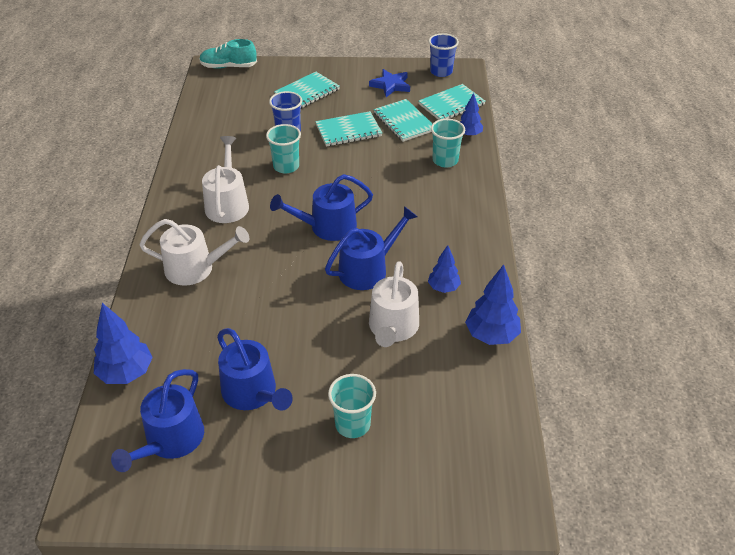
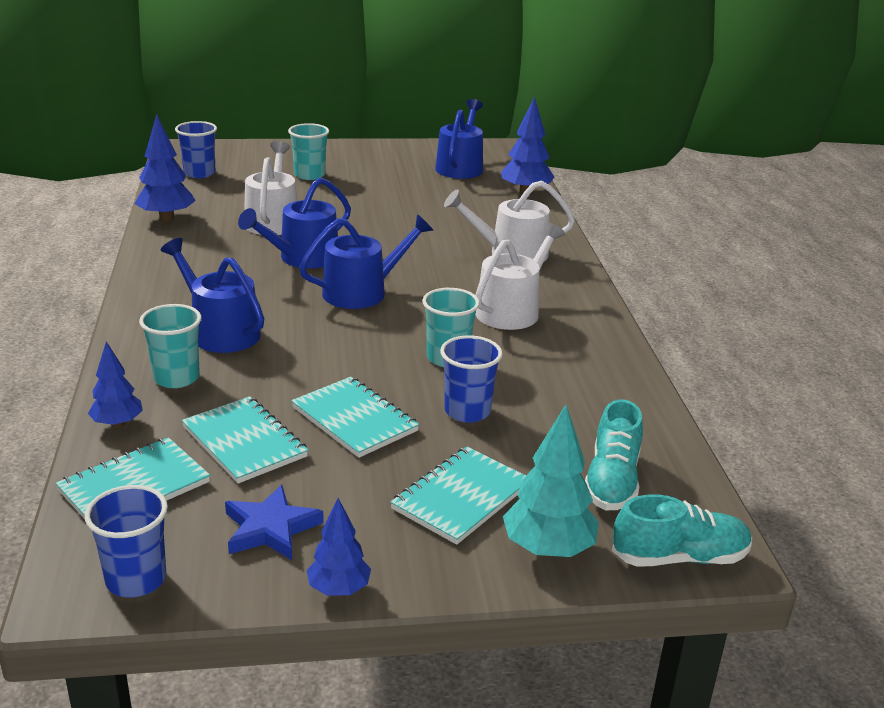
camera: 170 degrees right, 15 degrees down
(227, 204) = (512, 310): white watering can -> white watering can turned 135 degrees counterclockwise
(235, 95) = (612, 481): none -> turquoise shoe
(252, 393) = (403, 186): blue watering can -> blue watering can (220, 331)
(279, 72) = (548, 549): none -> turquoise tree
(348, 131) = (354, 419): turquoise notebook -> turquoise notebook turned 75 degrees clockwise
(443, 288) = (211, 247): blue tree -> blue tree (339, 589)
(477, 433) = (199, 173): none -> blue cup

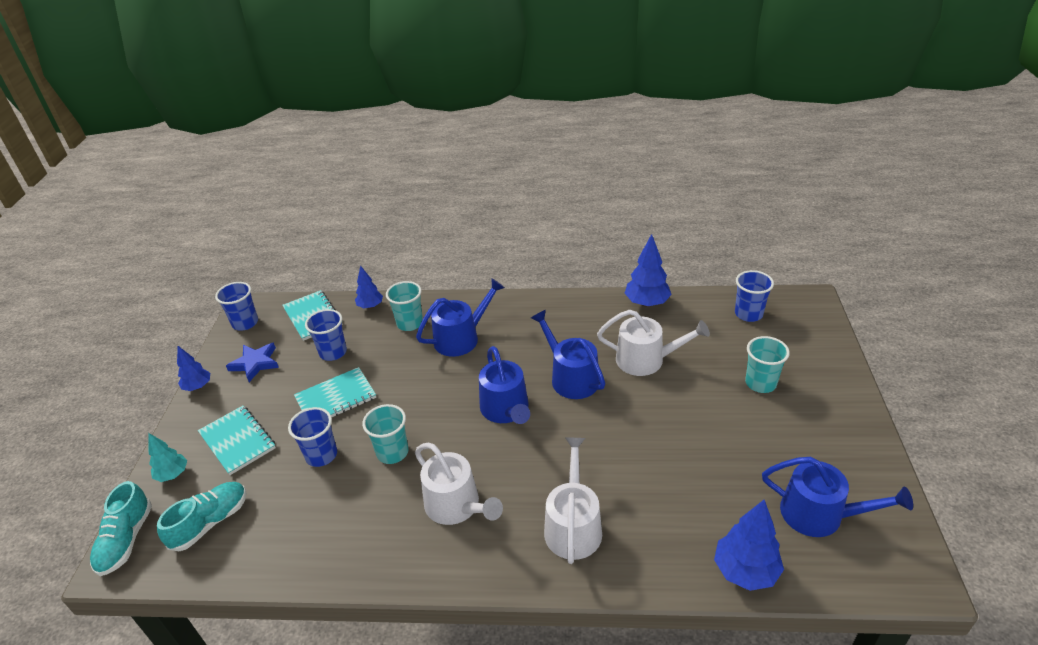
camera: 105 degrees right, 10 degrees up
(244, 442) = (333, 352): turquoise notebook -> blue cup
(548, 549) = (173, 474): turquoise tree -> turquoise tree, size x0.63
(612, 481) = (210, 522): turquoise shoe -> turquoise shoe turned 105 degrees clockwise

